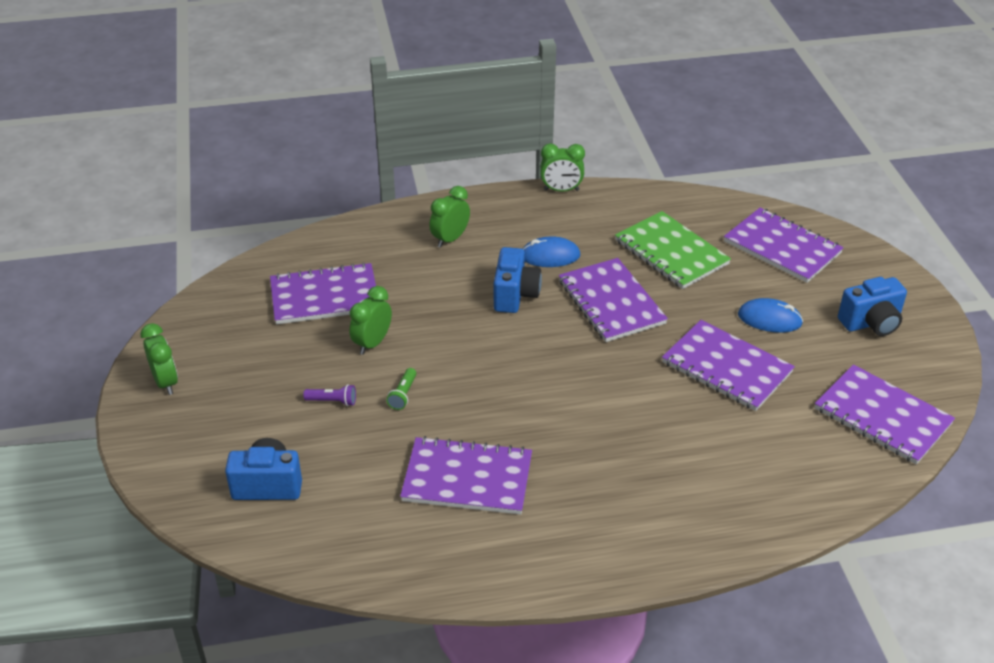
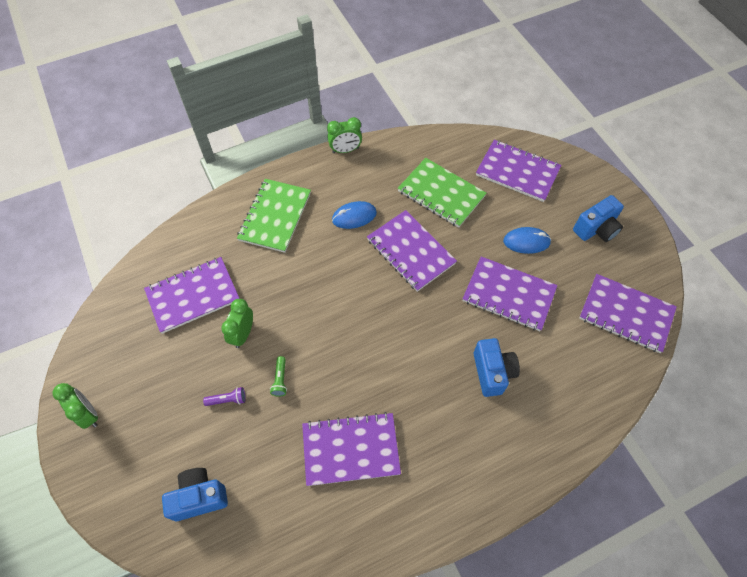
camera: 15 degrees left, 20 degrees up
(450, 239) = (275, 216): green clock -> green notebook
(515, 295) = (338, 261): blue camera -> blue camera (492, 372)

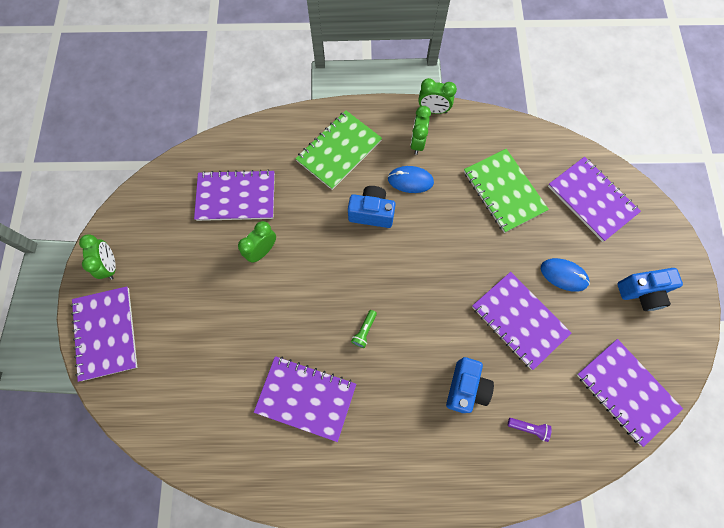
camera: 25 degrees right, 10 degrees up
(199, 497) = (166, 378): blue camera -> blue camera (371, 213)
(227, 400) = (224, 304): purple flashlight -> purple flashlight (528, 428)
(280, 379) = (275, 307): green flashlight -> green flashlight (364, 331)
(344, 182) = (417, 143): none -> green clock
(410, 251) = (446, 237): purple notebook -> purple notebook (106, 333)

